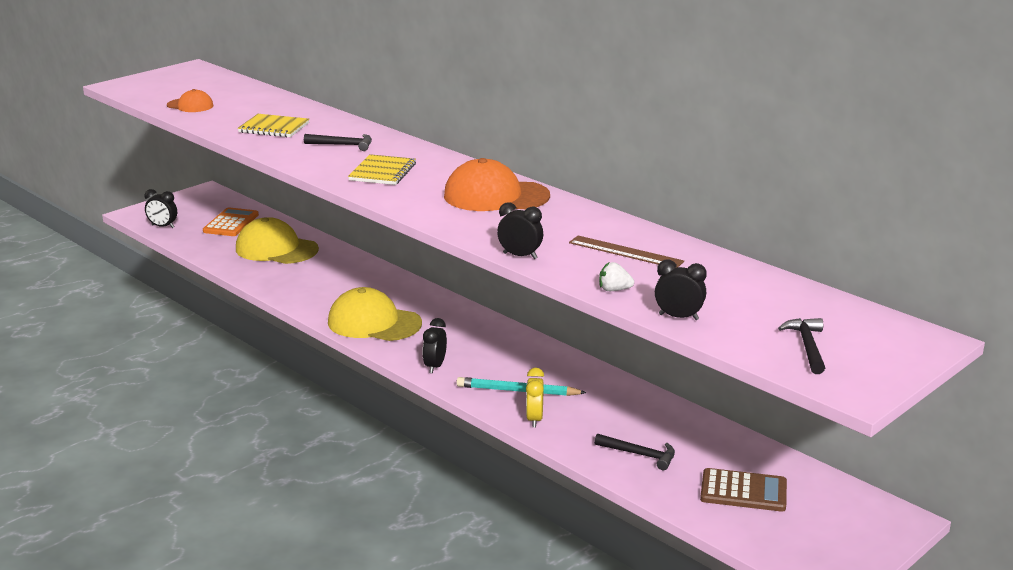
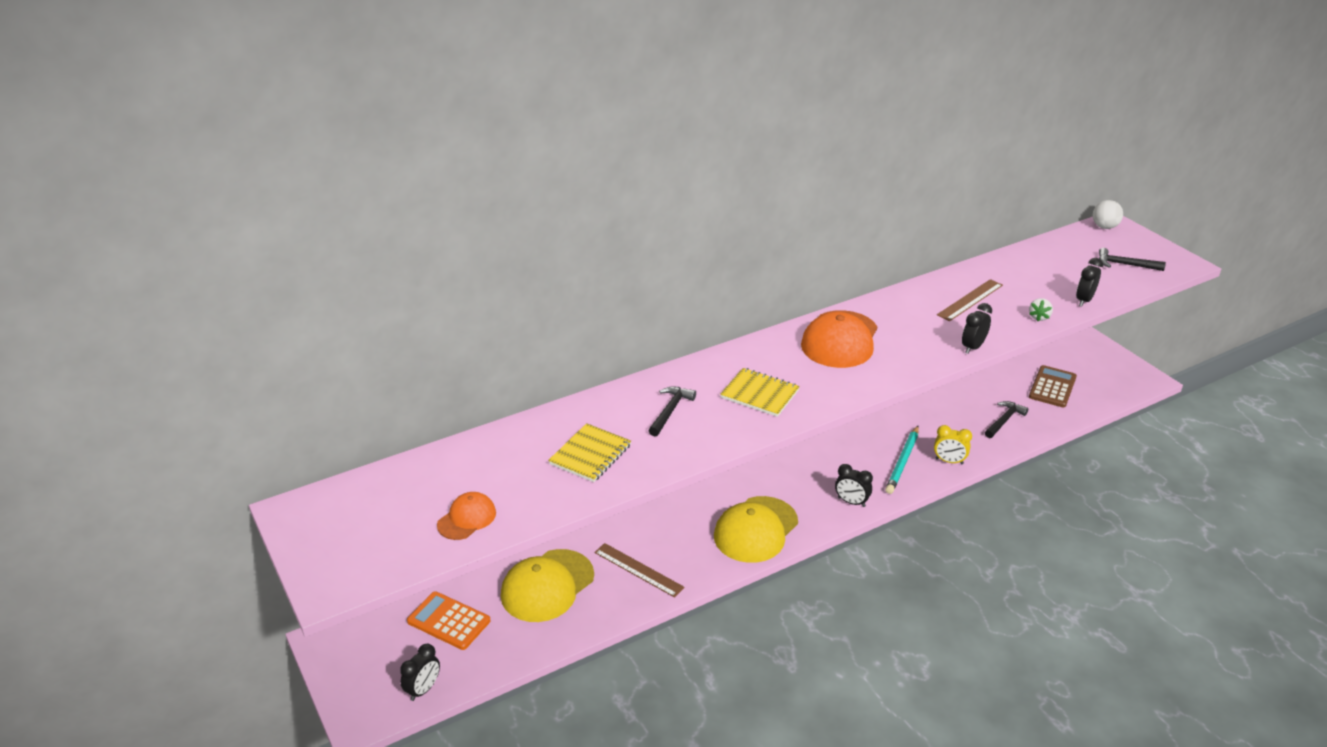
camera: 75 degrees left, 10 degrees up
(304, 279) = (638, 570): none -> brown ruler
(914, 333) = (1104, 227): none -> white ball

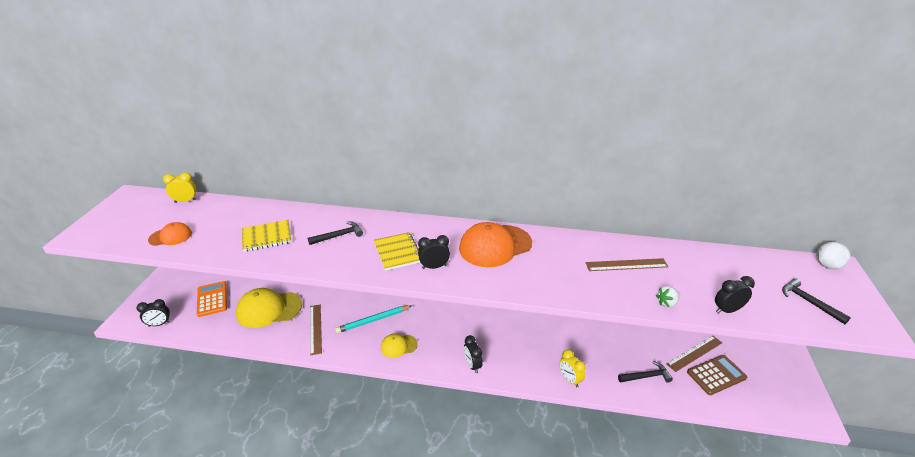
camera: 40 degrees right, 0 degrees up
(398, 474) = (185, 201): none -> yellow clock
(755, 530) = (398, 346): yellow cap -> yellow cap, size x0.54
(902, 462) = (537, 360): turquoise pencil -> turquoise pencil (373, 320)
(973, 347) = (580, 297): black clock -> black clock (434, 267)
(1017, 377) = (694, 353): none -> brown ruler

